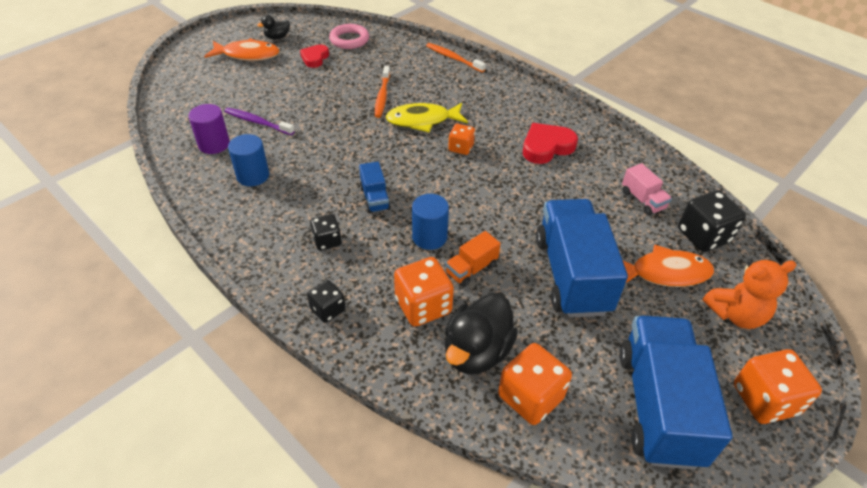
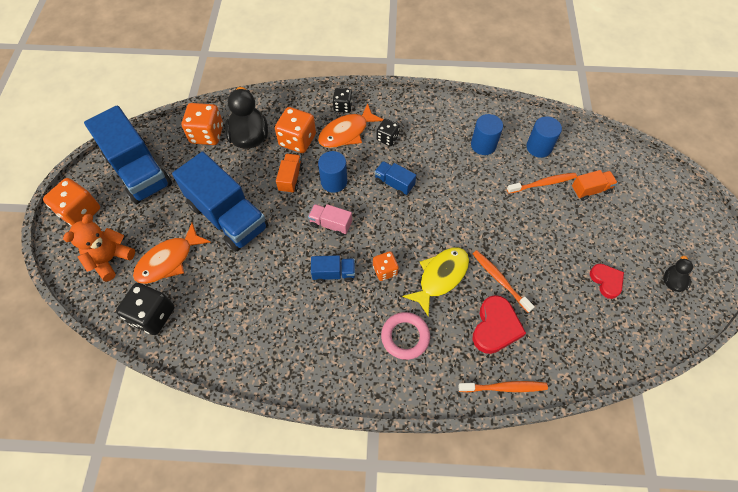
camera: 140 degrees right, 15 degrees up
(214, 144) = (539, 147): purple cylinder -> blue cylinder
(233, 98) = (590, 190): none -> orange truck
(247, 55) = (655, 240): orange fish -> orange fish (347, 132)
(257, 122) = (543, 183): purple toothbrush -> orange toothbrush
(349, 40) = (618, 333): pink ring -> pink ring (405, 337)
(506, 170) = (334, 273): none -> blue truck
(546, 147) = (323, 324): red heart -> red heart (495, 327)
(643, 200) = (213, 320): pink truck -> pink truck (331, 224)

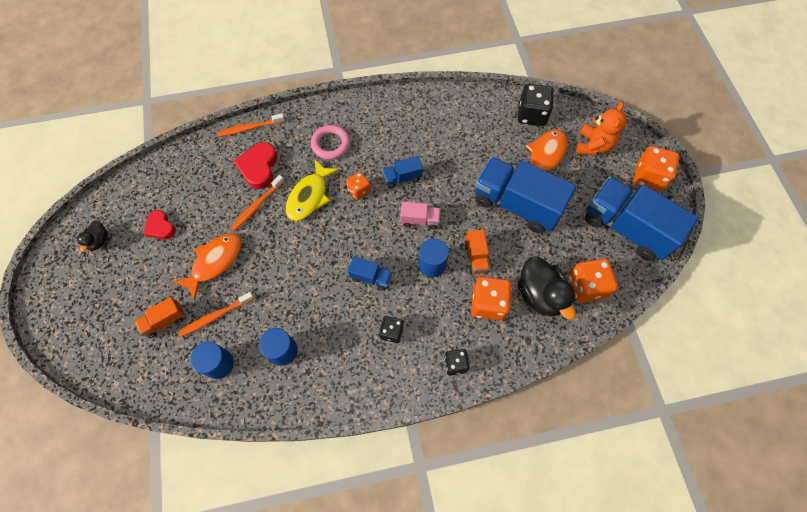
camera: 165 degrees right, 5 degrees up
(347, 132) = (439, 328): orange fish -> orange fish (215, 262)
(500, 280) = (257, 206): orange toothbrush -> orange toothbrush turned 90 degrees clockwise

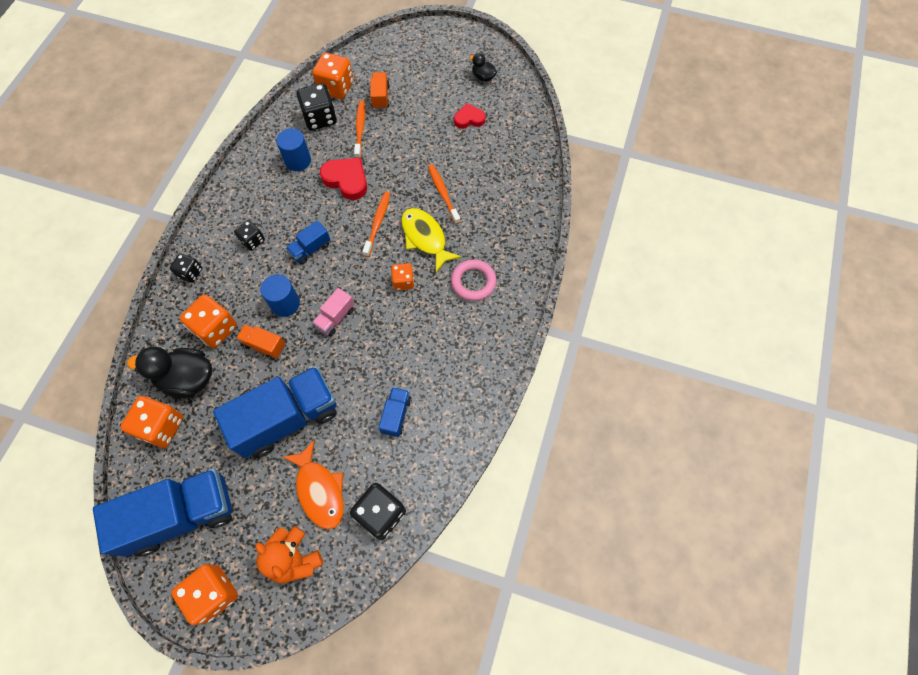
camera: 120 degrees right, 0 degrees up
(169, 374) = (336, 87): none -> orange dice
(215, 262) = (408, 144): orange fish -> none
(219, 364) = (320, 118): blue cylinder -> black dice
(249, 128) = (537, 221): orange toothbrush -> orange toothbrush (377, 223)
(259, 167) = (485, 210): red heart -> red heart (346, 180)
(402, 178) = (391, 327): blue truck -> blue truck (396, 415)

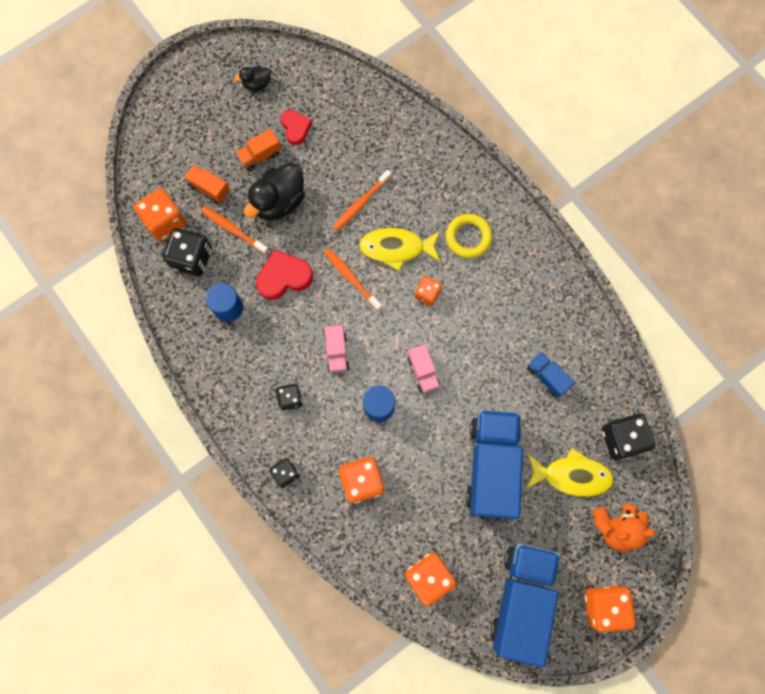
camera: 55 degrees left, 10 degrees up
(188, 379) = (397, 531): black duck -> black duck (279, 201)
(264, 345) = (408, 448): orange truck -> orange truck (260, 156)
(310, 249) = (337, 352): blue truck -> pink truck
(319, 490) = (572, 475): orange fish -> yellow fish
(443, 193) = (360, 203): orange toothbrush -> orange toothbrush turned 60 degrees counterclockwise
(469, 119) = (295, 128): red heart -> red heart turned 135 degrees clockwise
(473, 282) = (468, 237): pink ring -> yellow ring

